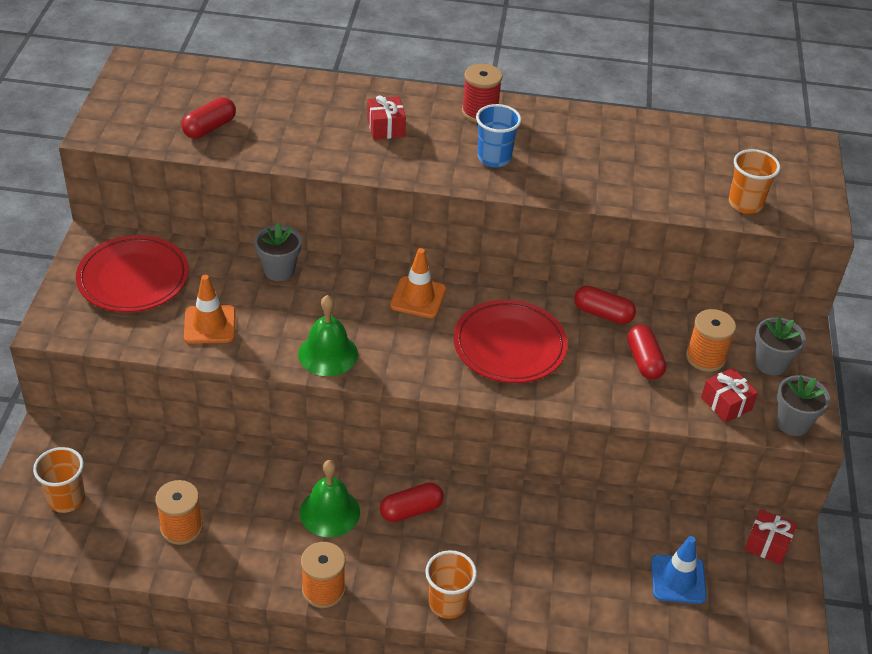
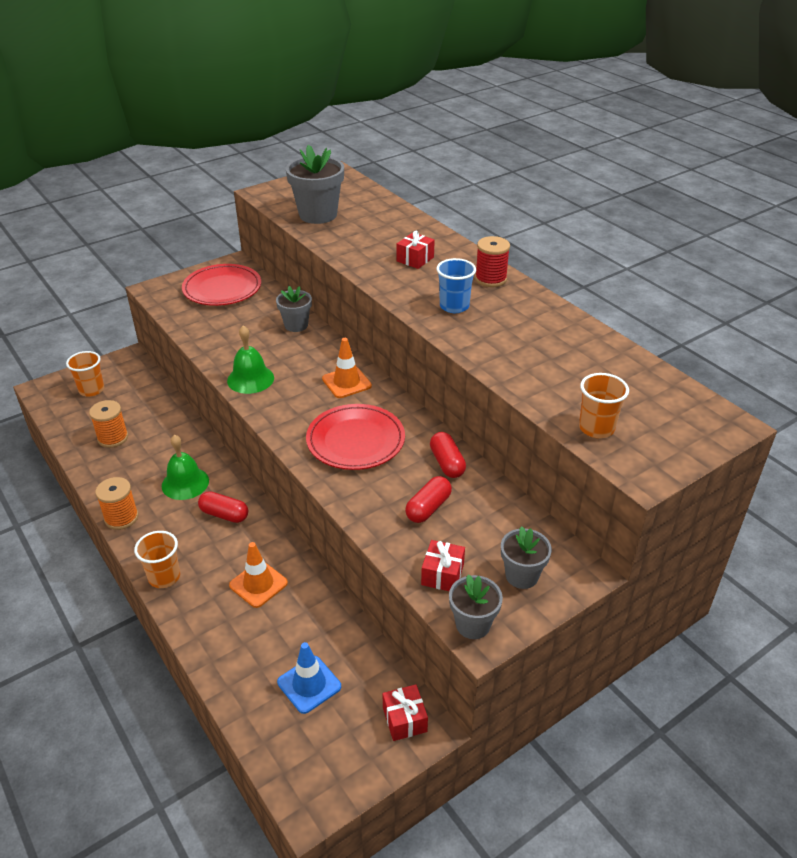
camera: 50 degrees right, 5 degrees down
(209, 128) = (318, 215): red capsule -> grey flower pot
(210, 325) = (219, 330): orange traffic cone -> orange traffic cone (258, 584)
(705, 357) = (476, 537): orange spool -> none

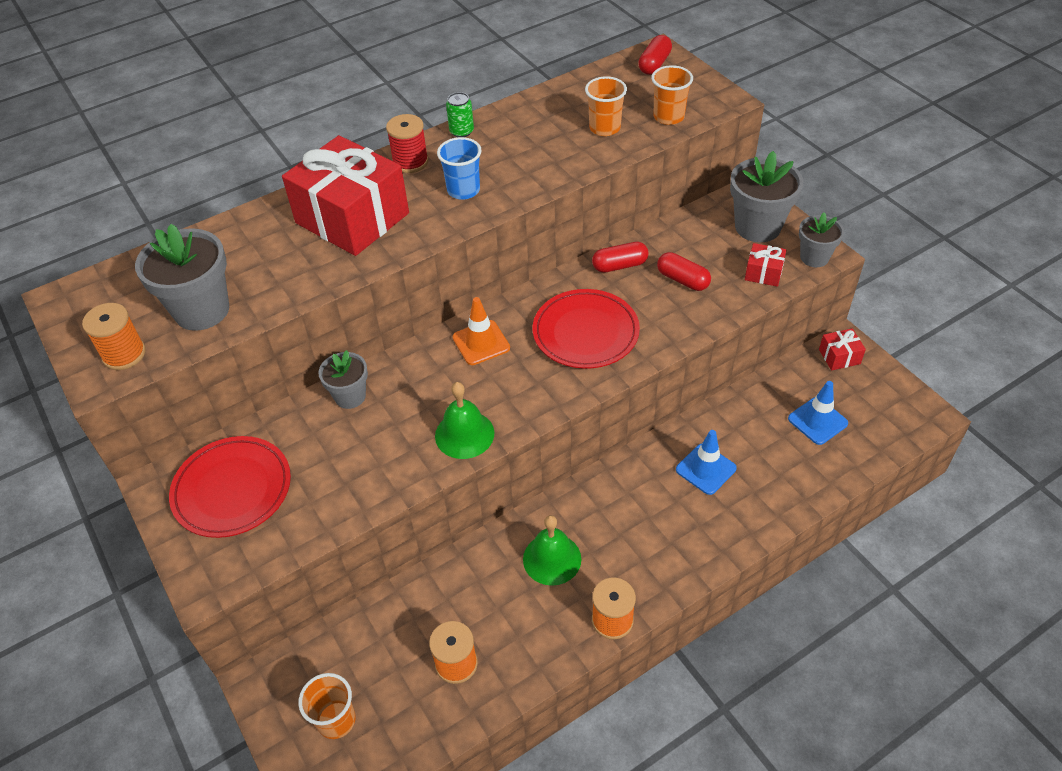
camera: 85 degrees left, 10 degrees up
(164, 577) = (703, 557): orange cup -> orange cup (604, 128)
(224, 514) = (606, 511): red capsule -> red capsule (654, 64)
(258, 584) = (705, 469): orange traffic cone -> blue traffic cone
(281, 196) = (124, 354): none -> orange spool
(415, 259) = (352, 218): red gift -> red gift, size x2.40
(521, 576) = (757, 227): grey flower pot -> grey flower pot, size x1.66
(540, 301) = (461, 131): none -> green can

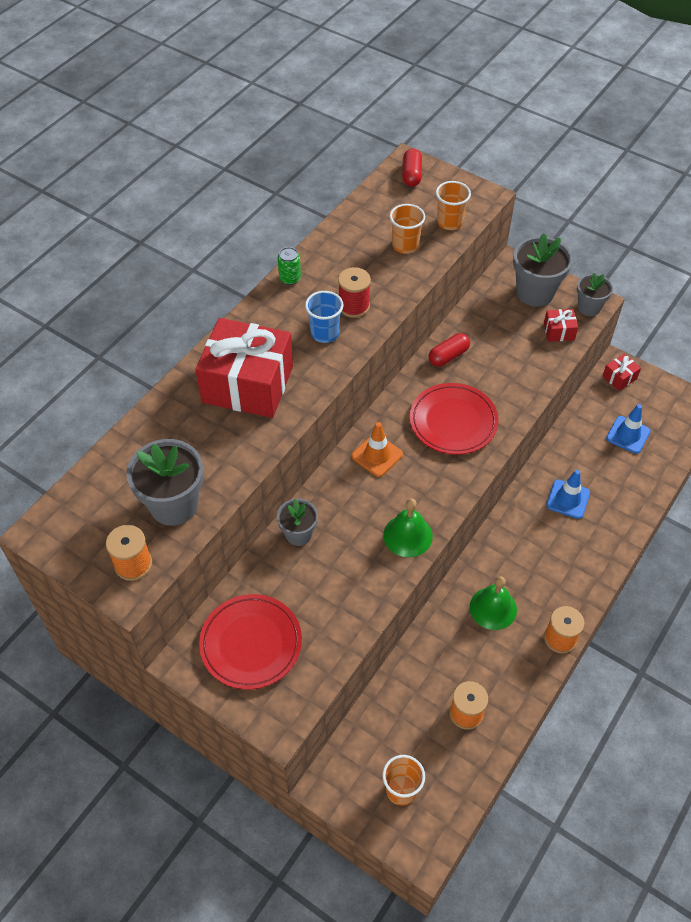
camera: 25 degrees left, 5 degrees up
(410, 162) = (264, 319): red spool -> red spool (354, 306)
(682, 280) = (502, 355): red capsule -> none

